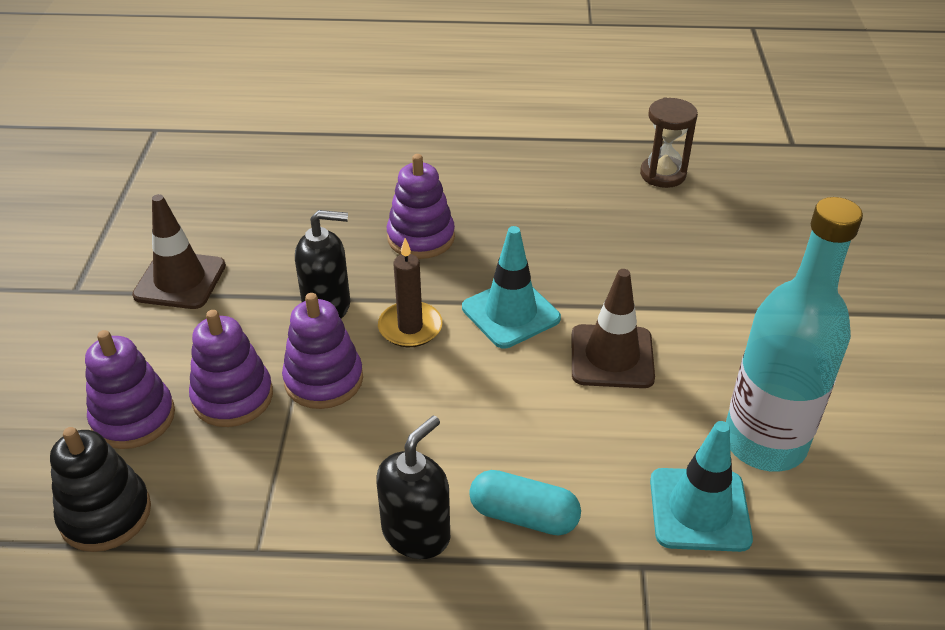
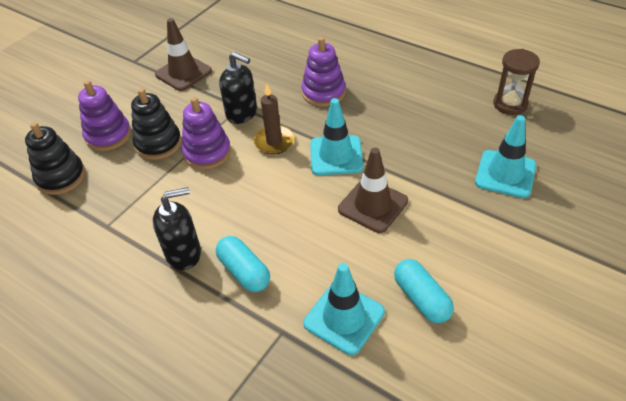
camera: 35 degrees right, 5 degrees up
(233, 397) = (158, 143): purple stacking toy -> black stacking toy
(727, 258) = (505, 174): none -> turquoise traffic cone
(764, 442) = (421, 298): turquoise bottle -> turquoise capsule

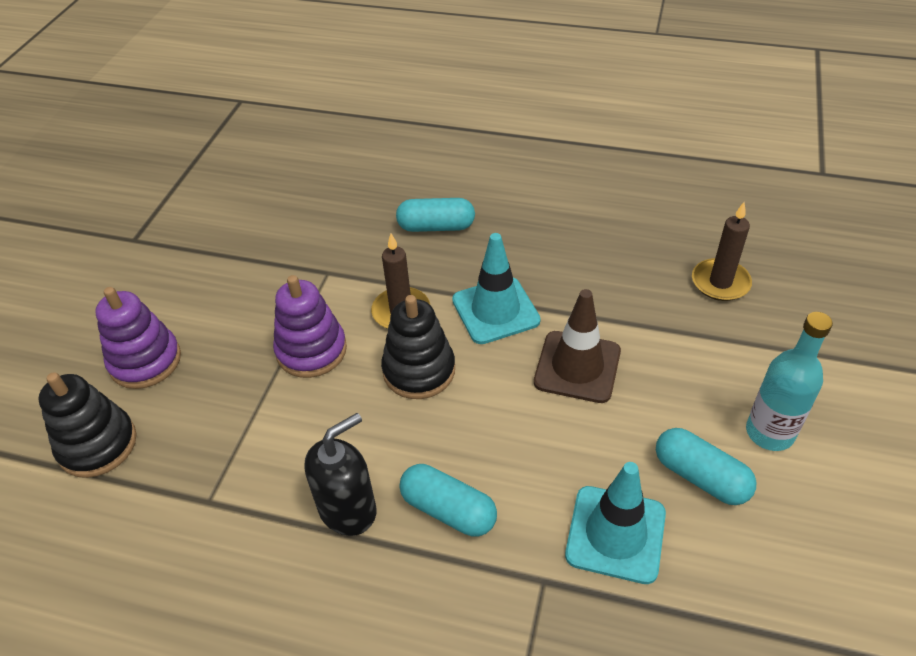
camera: 20 degrees left, 0 degrees up
(158, 143) = (231, 355): black stacking toy -> black stacking toy (419, 370)
(183, 73) = (219, 241): brown traffic cone -> none
(242, 113) = (335, 281): black soap dispenser -> none
(323, 92) = (436, 227): purple stacking toy -> turquoise capsule
(487, 284) = (769, 432): none -> turquoise bottle
(505, 174) = (720, 282): turquoise traffic cone -> brown candle
(510, 104) = (681, 190): brown hourglass -> none

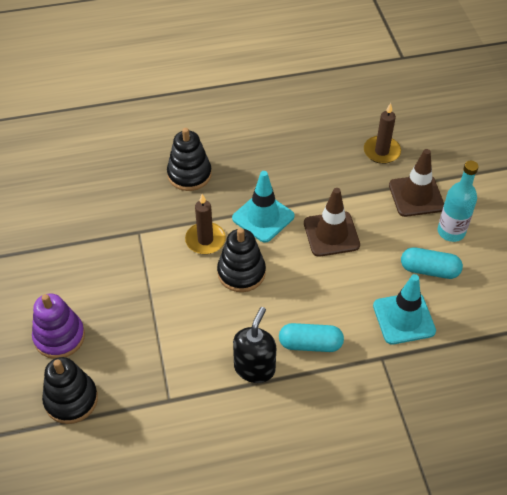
camera: 30 degrees left, 5 degrees up
(311, 350) = (166, 286): purple stacking toy -> none
(436, 227) = (189, 174): turquoise capsule -> black stacking toy
(740, 360) = (416, 196): none -> brown traffic cone

